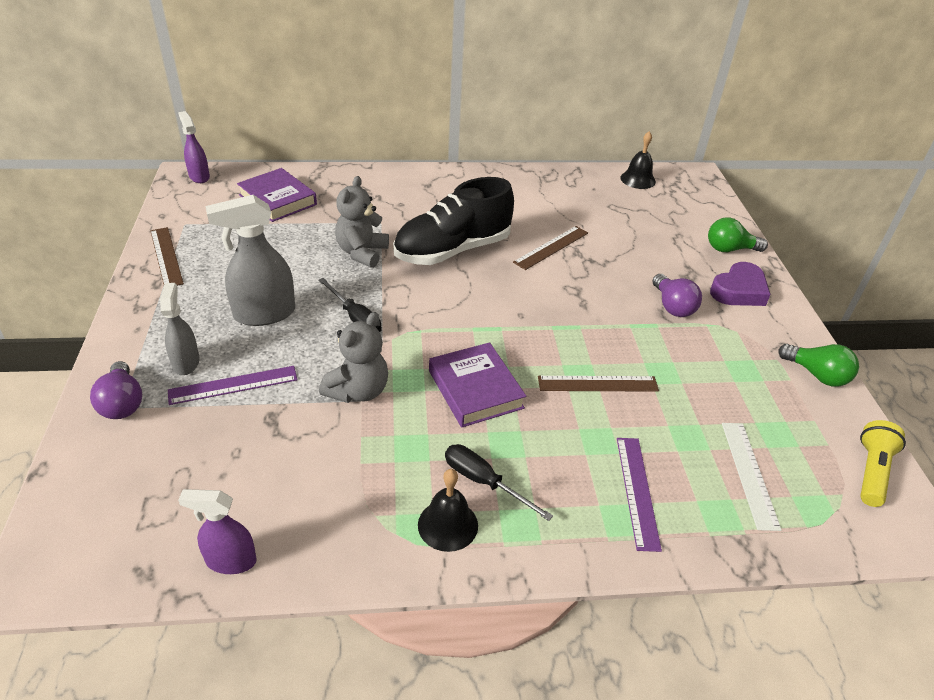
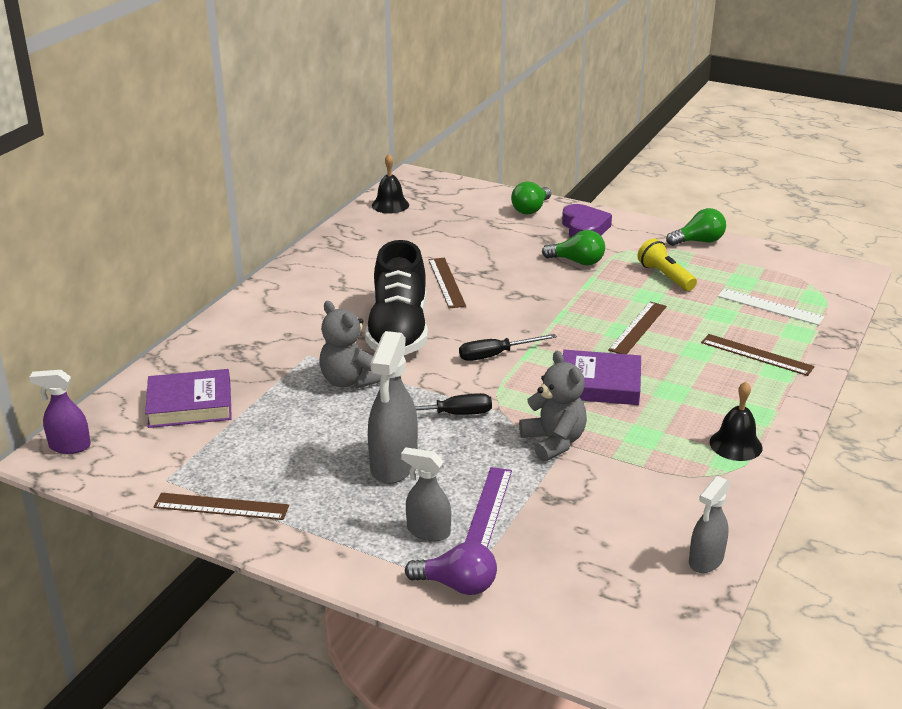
camera: 55 degrees left, 10 degrees down
(230, 561) = (705, 561): purple spray bottle -> grey spray bottle
(484, 482) = (704, 414): black screwdriver -> black screwdriver (496, 355)
(637, 491) = (756, 354): purple ruler -> brown ruler
(672, 306) = (577, 262): purple light bulb -> green light bulb
(871, 471) = (797, 265): yellow flashlight -> yellow flashlight (665, 276)

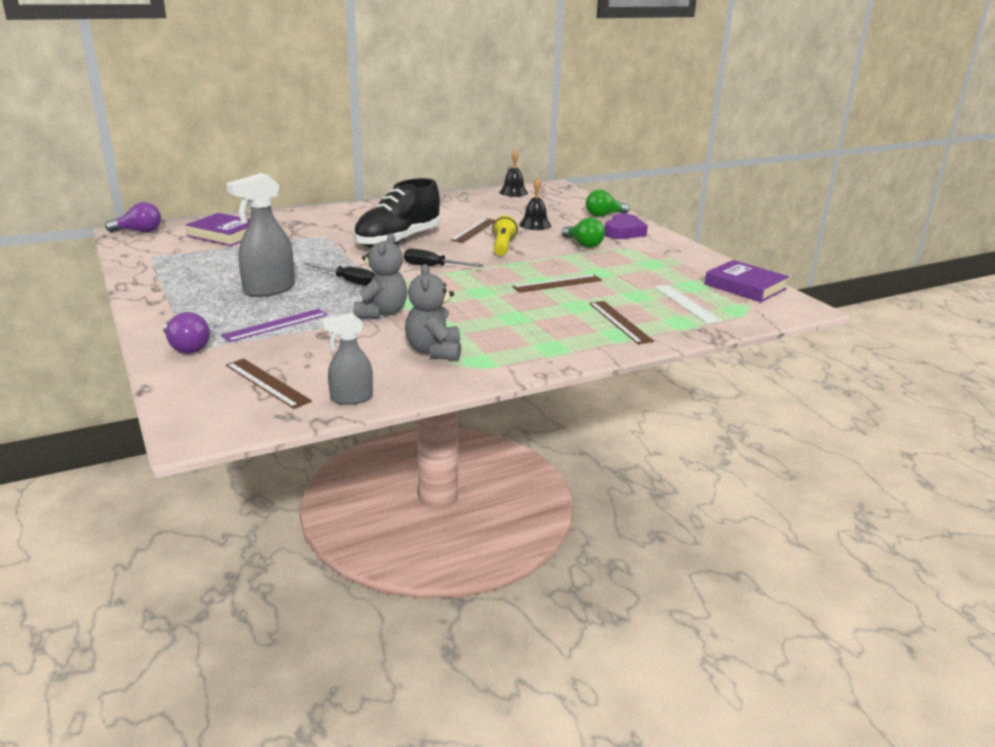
camera: 35 degrees right, 5 degrees down
(69, 446) = (139, 231): purple spray bottle -> purple light bulb
(221, 506) = (151, 274): brown ruler -> brown ruler (267, 383)
(349, 381) = (324, 251): grey teddy bear -> grey teddy bear (434, 351)
(428, 531) = (223, 321): grey spray bottle -> none
(599, 384) = (471, 299): purple book -> purple book (745, 286)
(665, 276) = (634, 267): yellow flashlight -> yellow flashlight (503, 246)
(698, 241) = (700, 259): green light bulb -> none
(735, 445) = (501, 356): black bell -> black bell (535, 225)

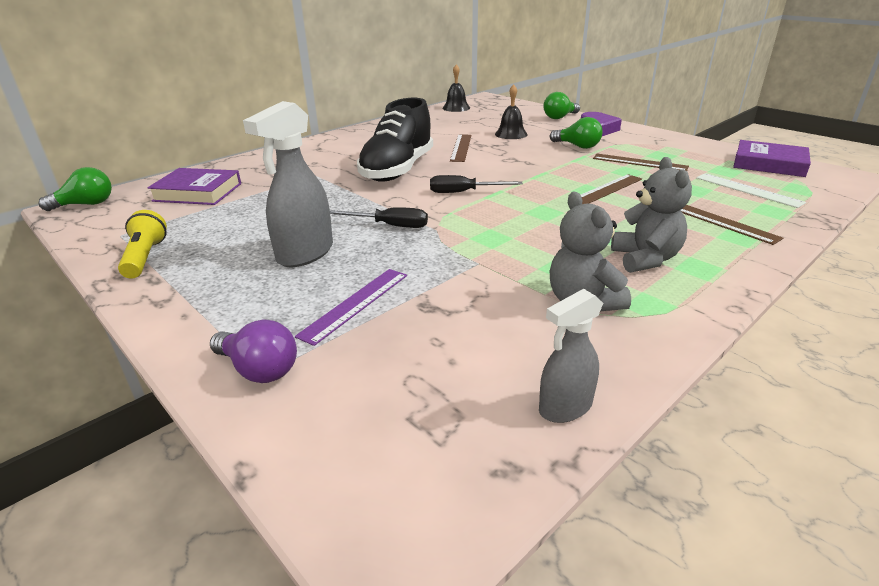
camera: 15 degrees left, 5 degrees up
(139, 231) = (86, 204): purple light bulb -> green light bulb
(267, 383) = (425, 408): brown ruler -> brown ruler (639, 162)
(381, 312) = (467, 259): grey teddy bear -> grey teddy bear (645, 259)
(503, 246) = (507, 159): yellow flashlight -> yellow flashlight (145, 257)

